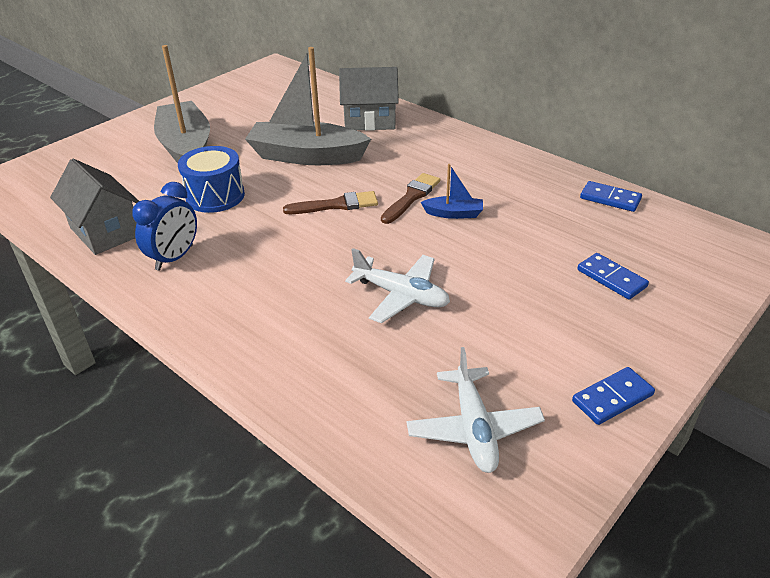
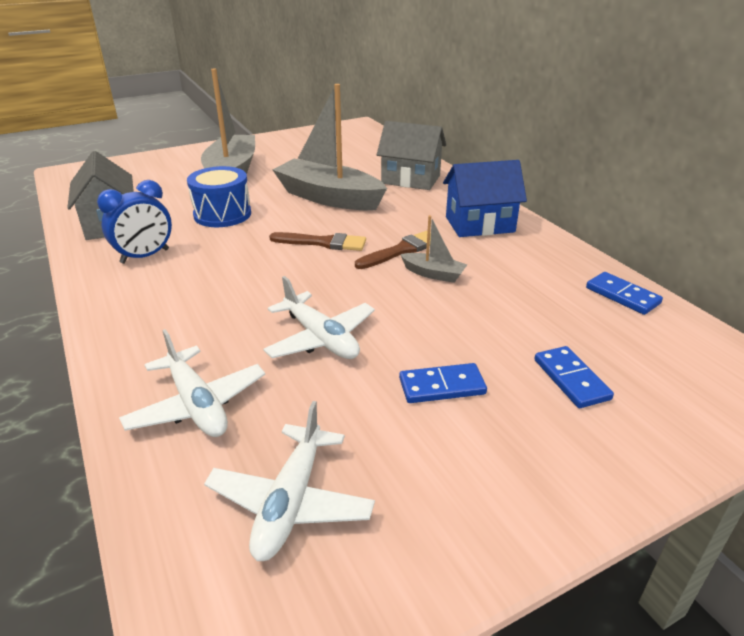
camera: 20 degrees right, 5 degrees down
(342, 379) = (197, 404): none -> white plane
(453, 214) = (433, 274): blue boat -> grey boat
(461, 156) = (479, 224): none -> blue house
(612, 398) = (483, 520): blue domino -> blue domino (442, 386)

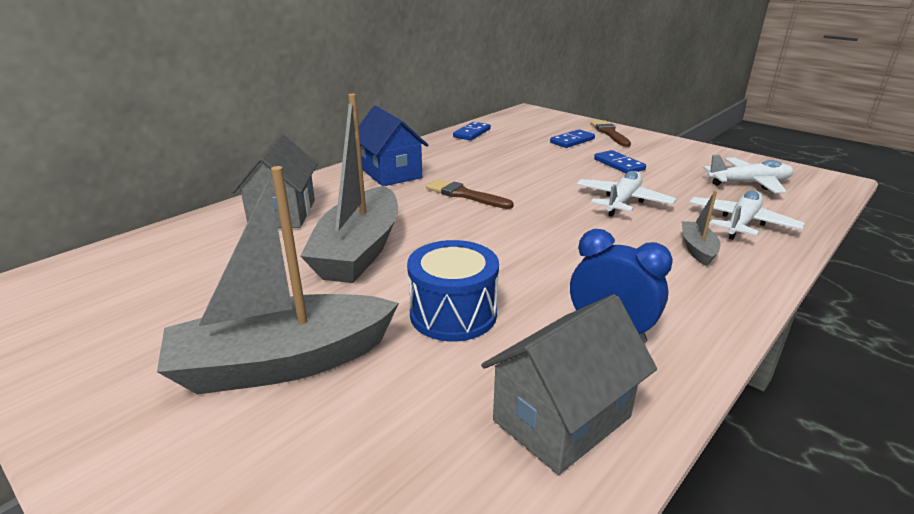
camera: 110 degrees left, 5 degrees down
(323, 243) = (479, 230): brown brush -> brown brush (609, 133)
(433, 274) = (494, 180): grey boat -> grey boat (697, 249)

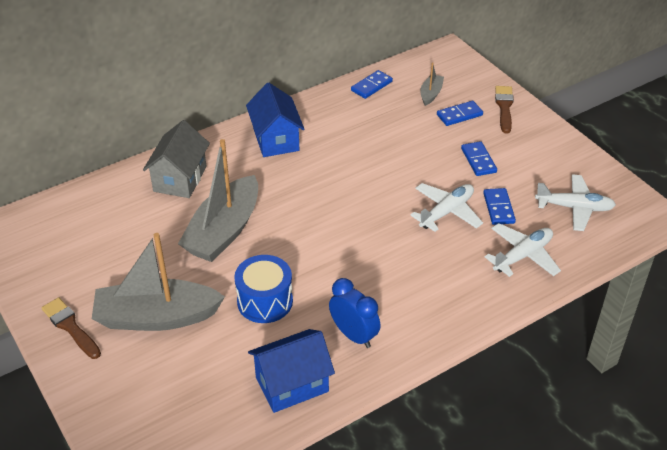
camera: 15 degrees right, 15 degrees up
(465, 195) = (324, 180): brown brush -> brown brush (70, 327)
(562, 419) = (292, 384): grey house -> blue house
(674, 192) = (499, 208): none -> blue domino
(697, 249) = (465, 277): grey boat -> grey boat (431, 94)

